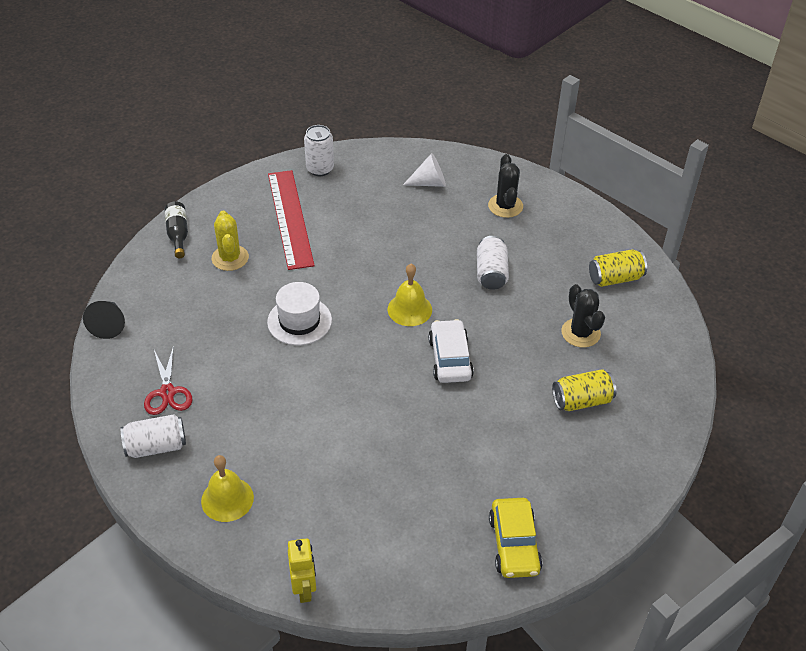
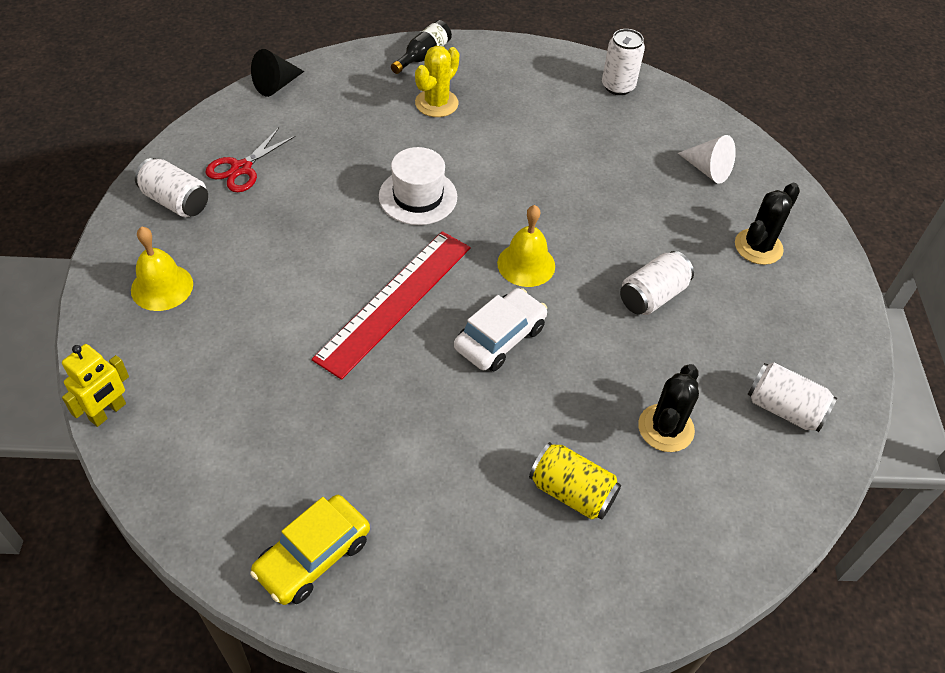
camera: 45 degrees right, 5 degrees up
(290, 218) = (532, 108): red ruler -> red ruler (395, 301)
(615, 278) = (784, 409): yellow can -> white can

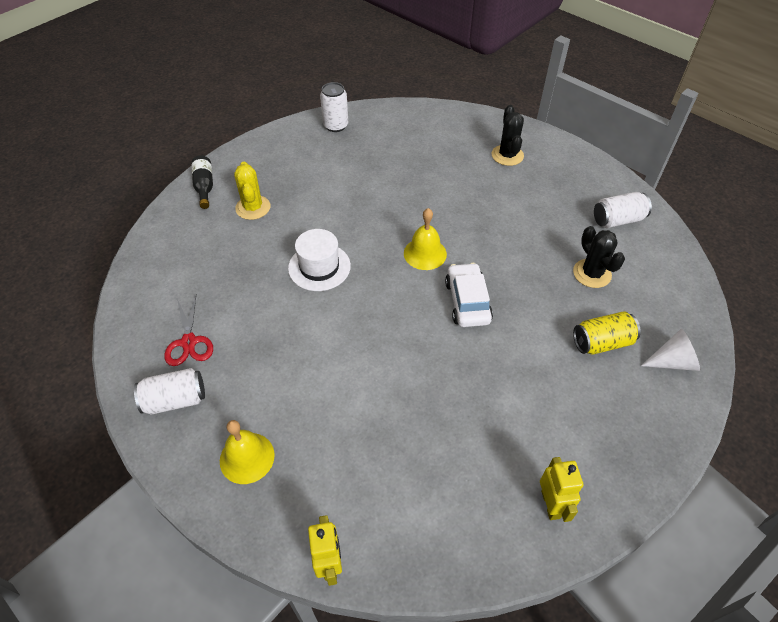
camera: 45 degrees left, 0 degrees up
(276, 85) = (134, 274): black cone -> none
(313, 556) = (551, 504): yellow car -> yellow robot
(395, 301) = (391, 333): red ruler -> none
(652, 296) = (500, 217): white can -> none
(708, 170) = (436, 136): white cone -> white cone (672, 361)

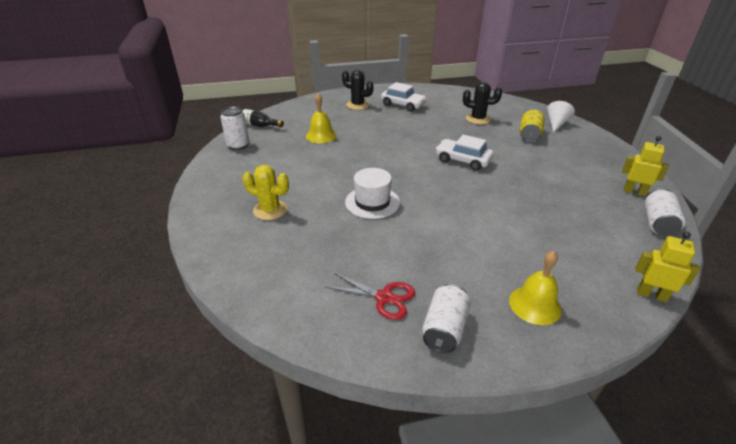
camera: 55 degrees left, 15 degrees down
(204, 186) = (208, 226): black bottle -> black bottle (258, 125)
(425, 253) = (407, 159): yellow bell -> yellow bell (321, 135)
(551, 190) = (403, 105): none -> white car
(617, 220) = (446, 99): white can -> white can (657, 223)

